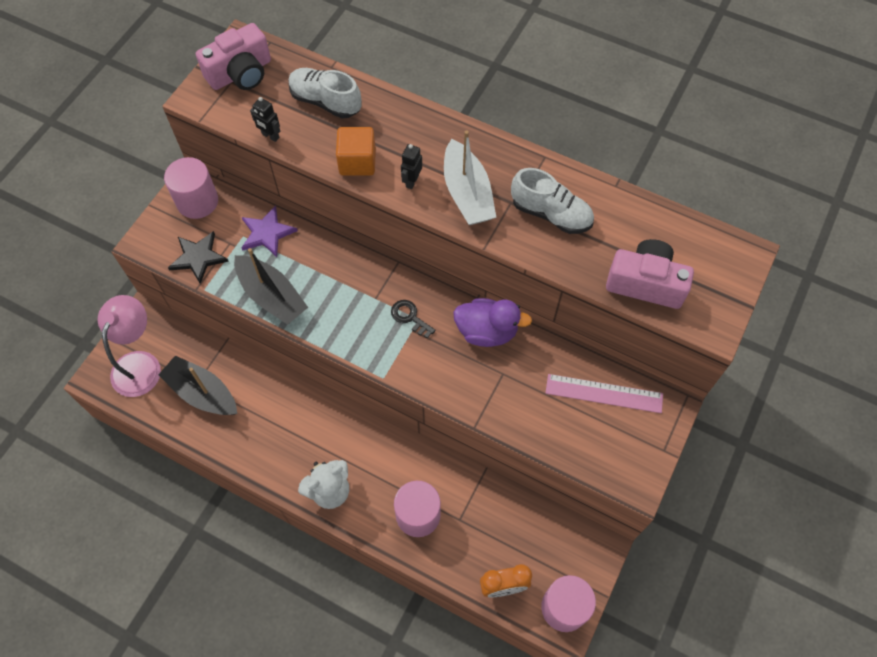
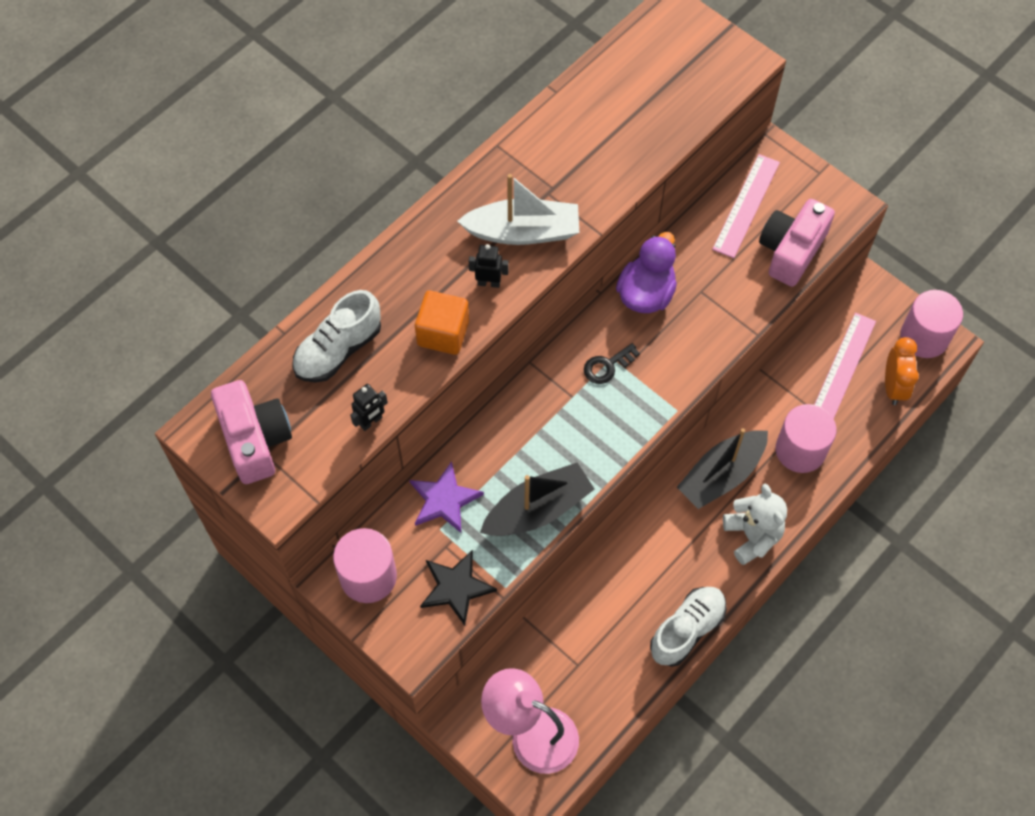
camera: 75 degrees left, 0 degrees up
(202, 393) = (593, 660): black boat -> black boat (721, 475)
(412, 181) = (489, 283): black robot -> black robot turned 150 degrees clockwise
(512, 538) = (844, 365): none -> pink ruler
(551, 214) = (574, 160): white shoe -> white shoe (687, 630)
(645, 283) = (683, 101): pink camera -> pink camera (791, 251)

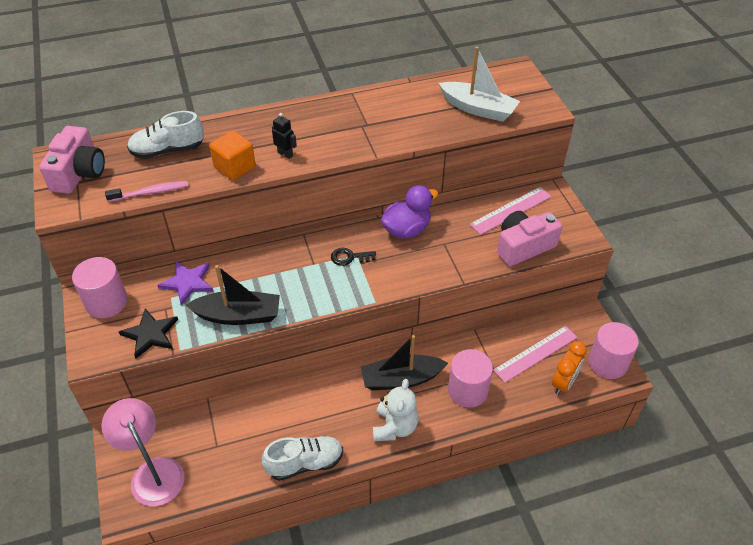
camera: 30 degrees right, 15 degrees down
(371, 421) = (150, 192): black robot -> pink toothbrush
(523, 232) = (329, 138): white boat -> white boat (478, 109)

